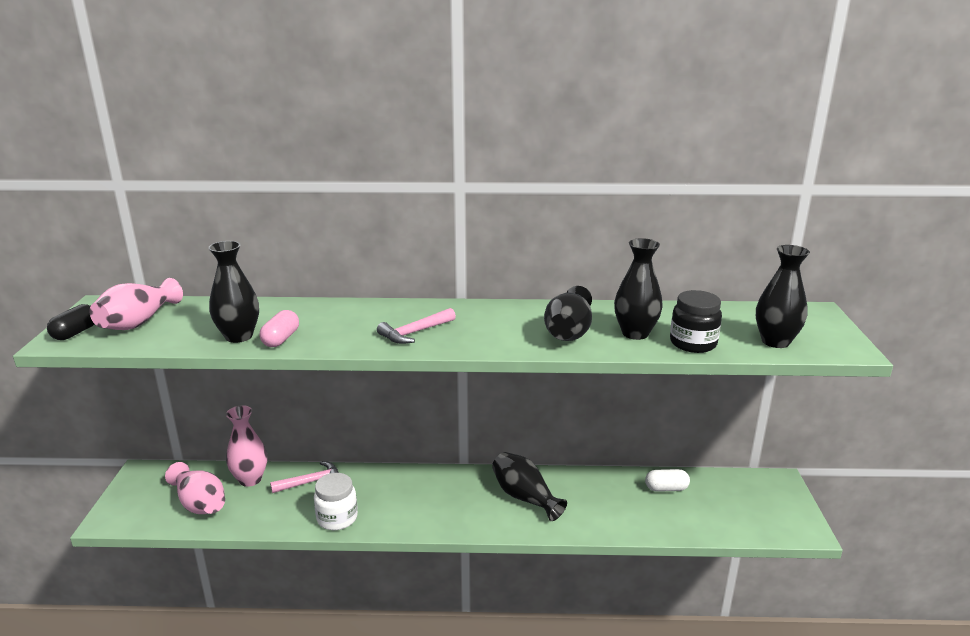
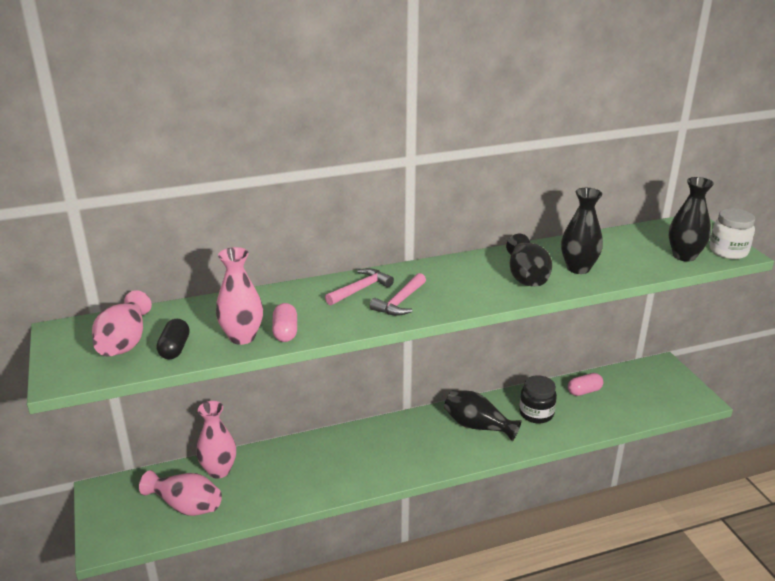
camera: 20 degrees left, 5 degrees up
(75, 333) = (70, 366): black capsule -> black capsule (174, 349)
(239, 336) = (242, 337): black vase -> pink vase
(311, 481) = (280, 458): pink hammer -> pink hammer (361, 289)
(337, 518) = (328, 485): white jar -> white jar (728, 251)
(666, 488) = (584, 391): white capsule -> pink capsule
(693, 343) = (627, 269): black jar -> black jar (536, 414)

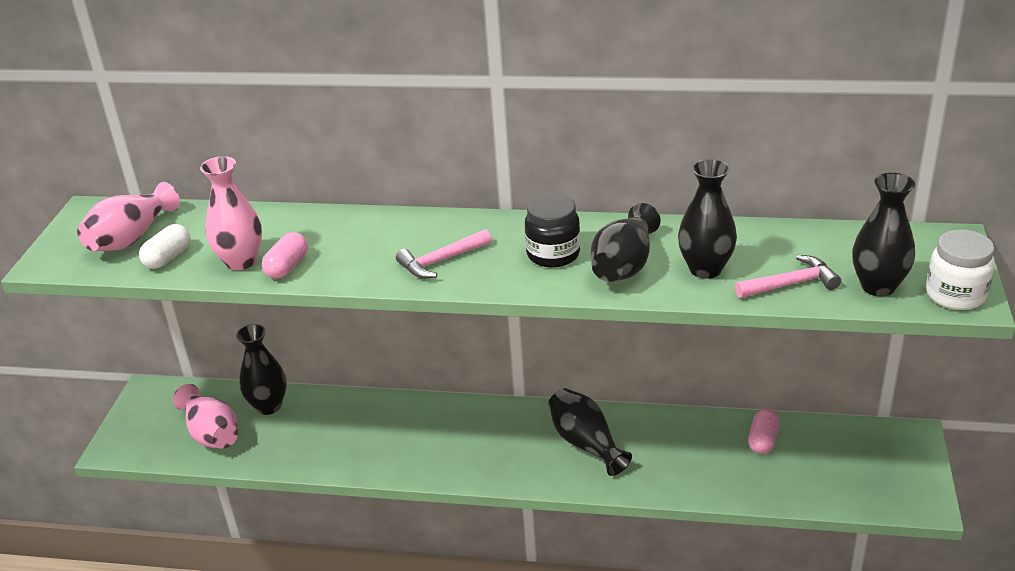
camera: 30 degrees right, 5 degrees up
(174, 349) = (168, 257): black capsule -> white capsule
(219, 470) = (268, 406): pink vase -> black vase
(361, 289) = (414, 234): pink hammer -> pink hammer (791, 284)
(536, 414) = (673, 450): black jar -> black jar (553, 254)
(584, 391) = (763, 440): pink capsule -> pink capsule turned 75 degrees counterclockwise

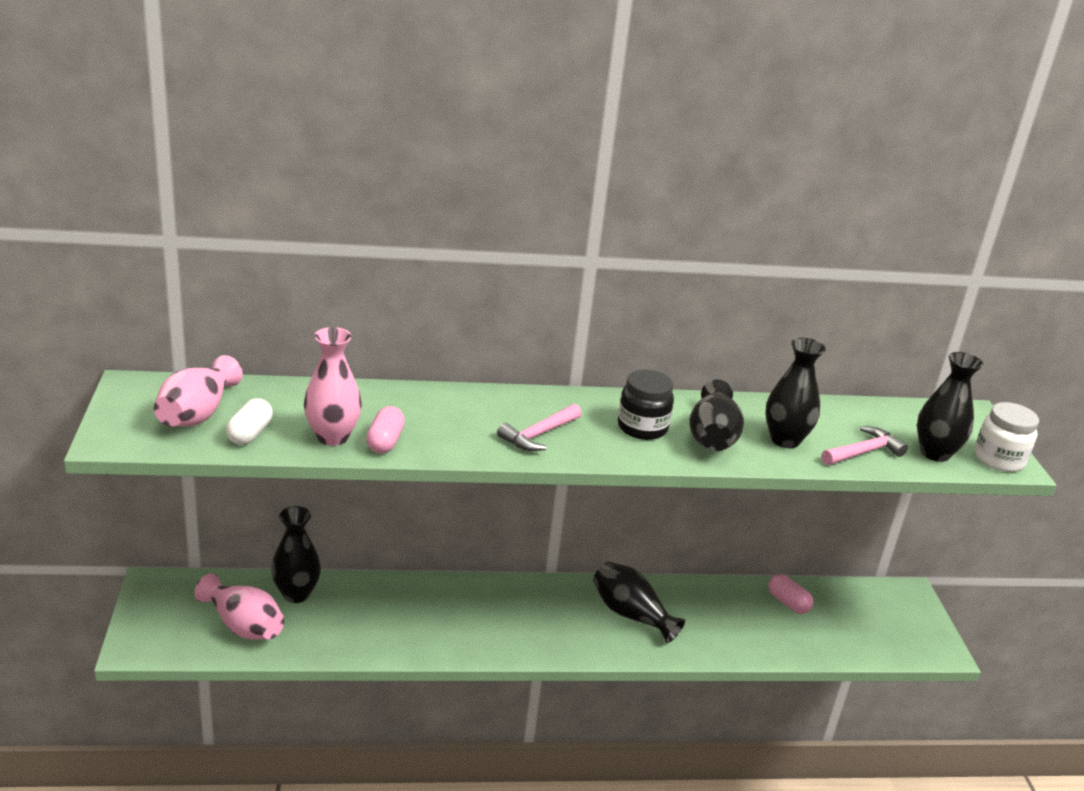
camera: 20 degrees left, 5 degrees down
(763, 440) = (788, 603): pink capsule -> pink capsule turned 45 degrees counterclockwise

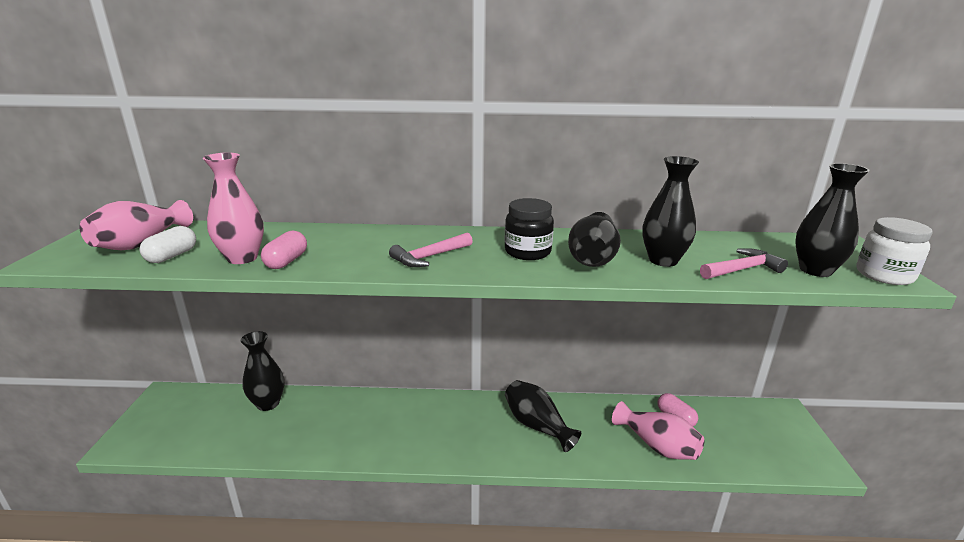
camera: 10 degrees right, 5 degrees down
(243, 625) = (214, 428): pink vase -> pink vase (657, 445)

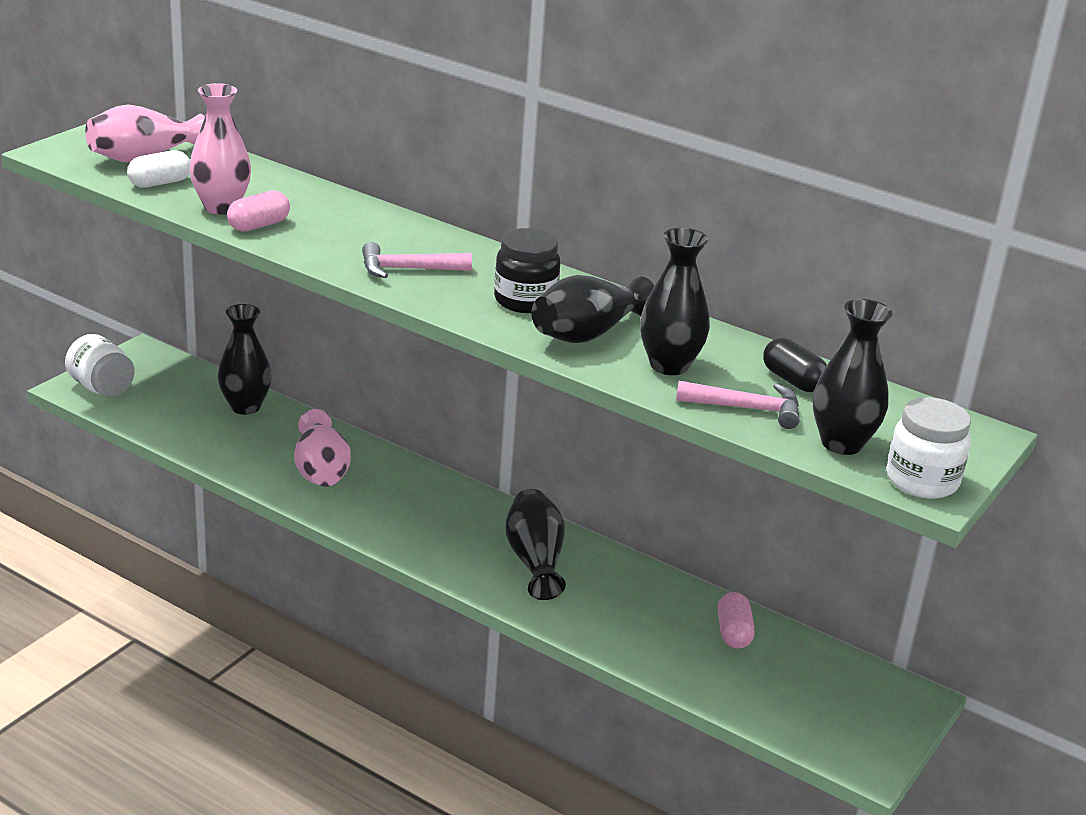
camera: 30 degrees right, 5 degrees up
(144, 435) = (101, 388): none -> white jar
(657, 445) = (663, 645): pink vase -> pink vase (321, 471)
(727, 246) = (793, 381): none -> black capsule

